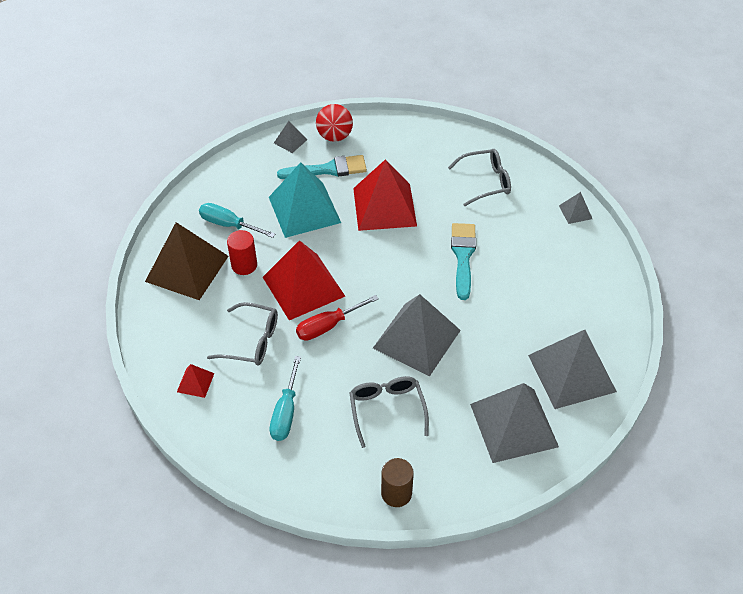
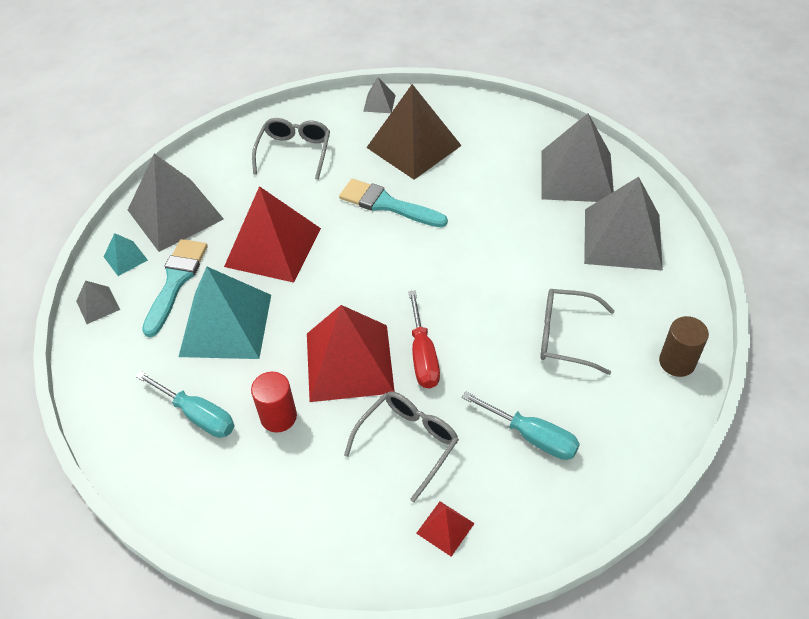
camera: 65 degrees left, 0 degrees up
(187, 268) = (244, 488): brown pyramid -> brown pyramid (413, 146)
(229, 225) = (197, 415): turquoise screwdriver -> turquoise screwdriver turned 105 degrees counterclockwise
(334, 136) = (125, 258): red ball -> turquoise pyramid
(417, 339) = (480, 279): grey pyramid -> grey pyramid (175, 214)

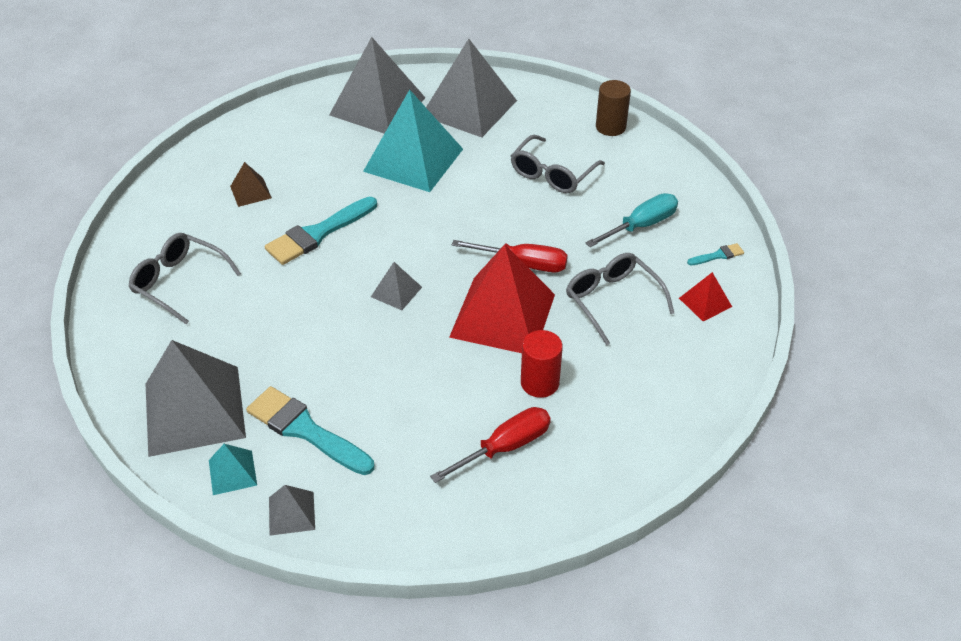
camera: 70 degrees left, 5 degrees down
(197, 415) = (504, 447): turquoise screwdriver -> red screwdriver
(226, 325) = (398, 398): turquoise pyramid -> turquoise pyramid (413, 160)
(273, 247) = (313, 335): red pyramid -> none
(379, 103) = (161, 197): grey pyramid -> grey pyramid (396, 292)
(413, 146) = (251, 192): brown pyramid -> brown pyramid, size x0.44
(525, 522) = (718, 255): none -> turquoise brush

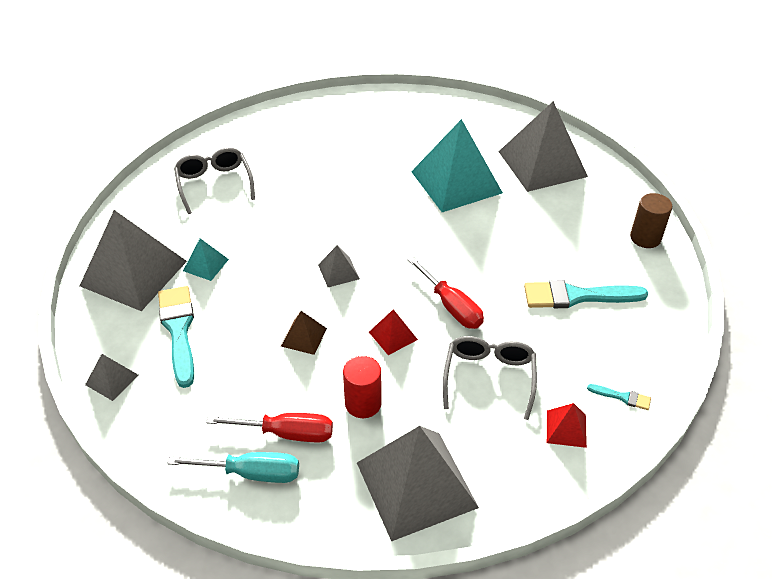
camera: 40 degrees right, 0 degrees up
(232, 472) = (110, 328): turquoise pyramid -> turquoise pyramid (206, 265)
(251, 192) = (321, 147): brown pyramid -> brown pyramid (304, 337)
(318, 233) = (333, 200): turquoise brush -> turquoise brush (577, 296)
(377, 106) = (473, 129): grey pyramid -> grey pyramid (416, 484)
(503, 315) = (393, 336): red pyramid -> red pyramid, size x0.44
(553, 173) = (553, 249): grey glasses -> none
(641, 226) = (581, 332): turquoise screwdriver -> turquoise screwdriver (251, 473)

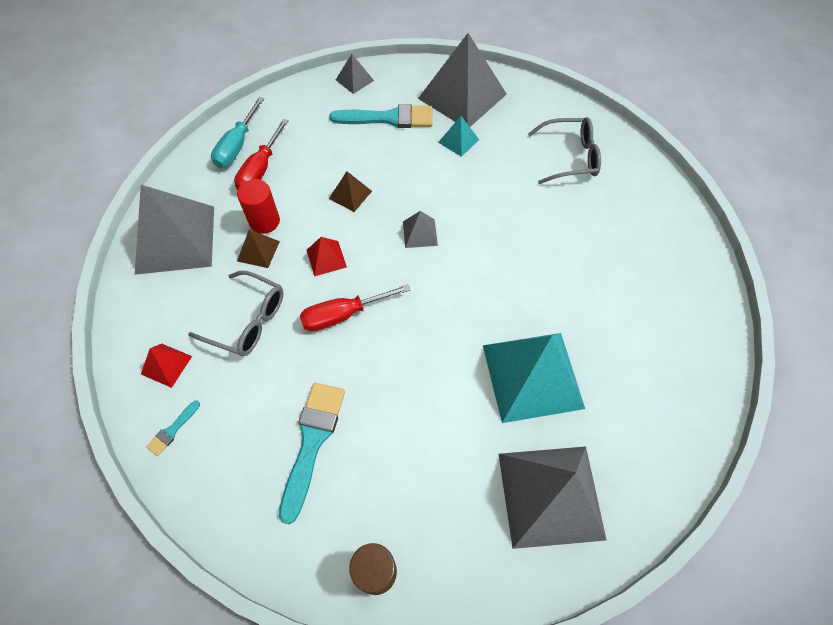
camera: 105 degrees right, 15 degrees up
(404, 396) = (258, 251): none -> brown pyramid

